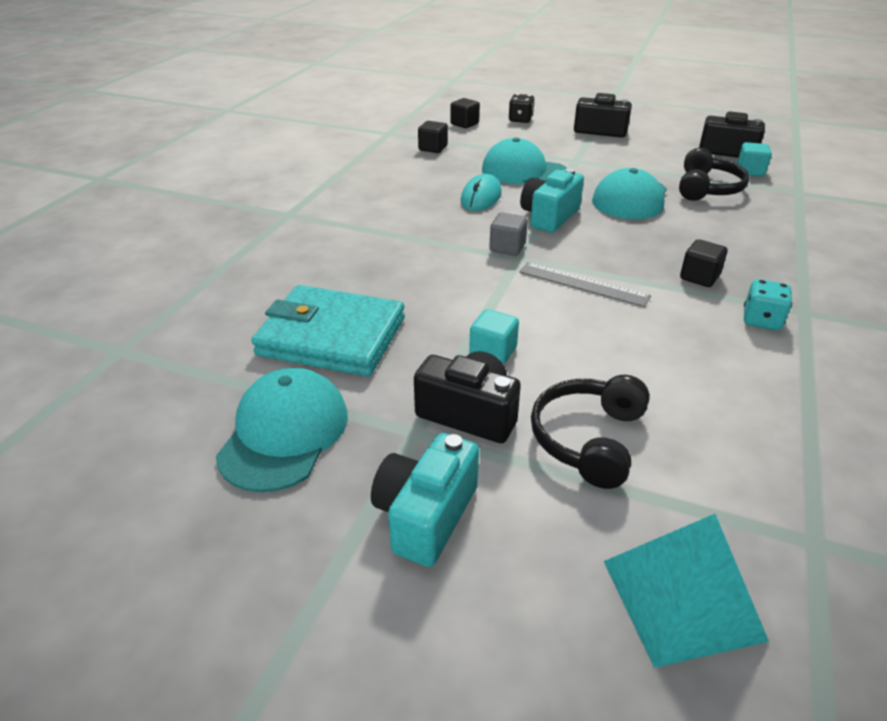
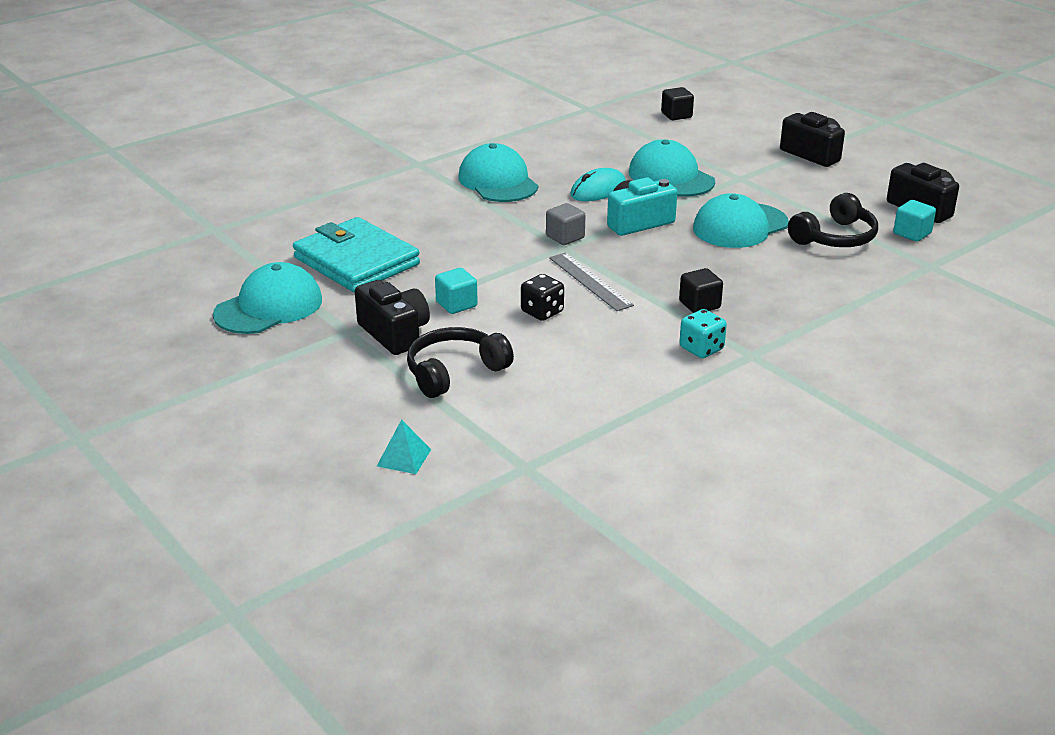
camera: 30 degrees right, 5 degrees down
(384, 212) = (498, 181): none -> turquoise cap
(425, 515) = (306, 373): turquoise camera -> none
(433, 148) = (612, 133): black cube -> none
(520, 120) = (742, 123): black dice -> black dice (542, 312)
(682, 599) = (404, 457): turquoise pyramid -> turquoise pyramid, size x0.52

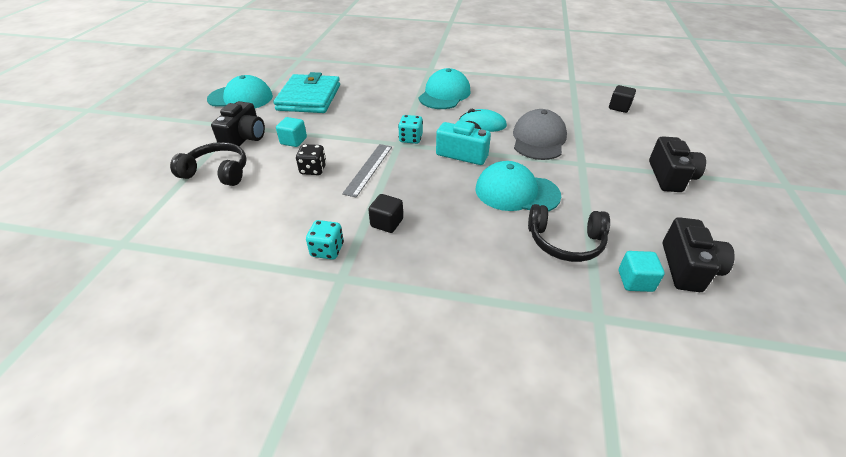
camera: 50 degrees right, 10 degrees up
(404, 457) = (111, 197): turquoise pyramid -> none
(565, 237) = (411, 139): grey cube -> turquoise dice
(671, 177) = (538, 139): turquoise cap -> grey cap

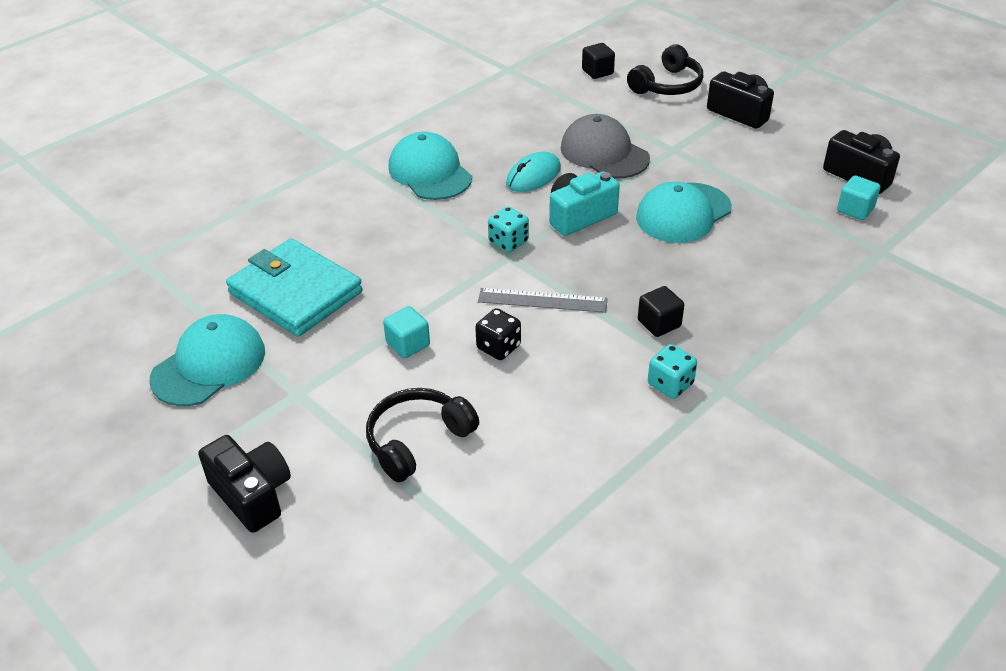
camera: 55 degrees left, 0 degrees up
(244, 138) = (347, 391): black camera -> black camera (252, 494)
(368, 169) = (542, 300): grey ruler -> grey ruler turned 45 degrees counterclockwise
(565, 241) = (780, 221): black headphones -> black headphones (667, 85)

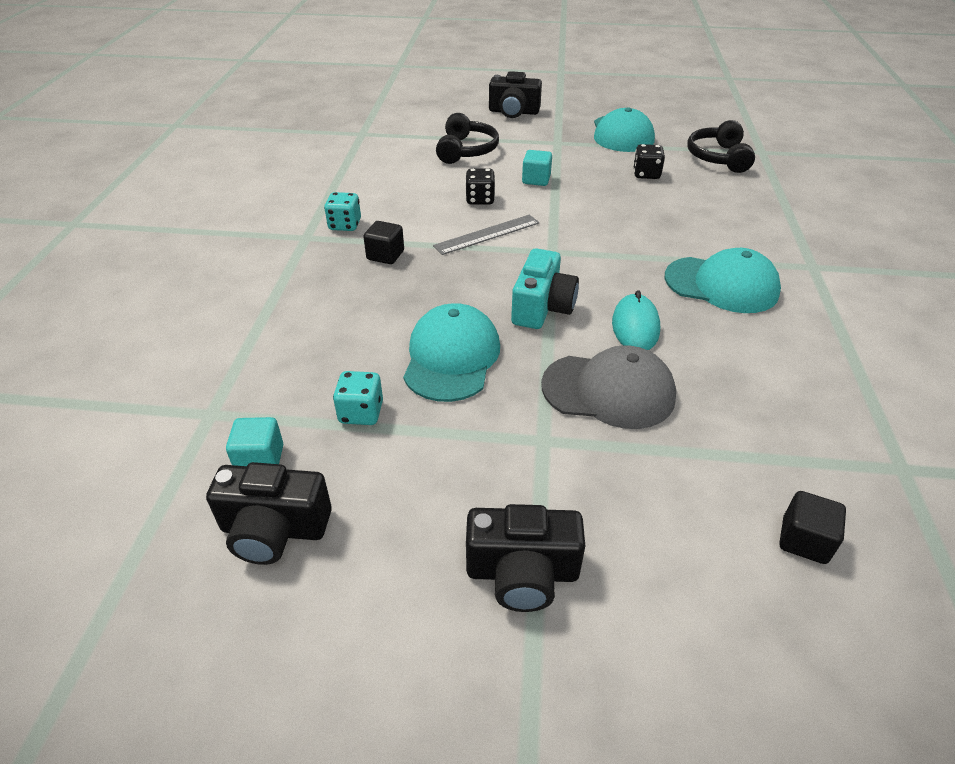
camera: 140 degrees right, 0 degrees up
(295, 293) = (646, 174): turquoise wallet -> black dice
(508, 242) = (567, 260): turquoise dice -> turquoise dice (361, 413)
(667, 85) = (682, 574): black headphones -> black headphones (718, 157)

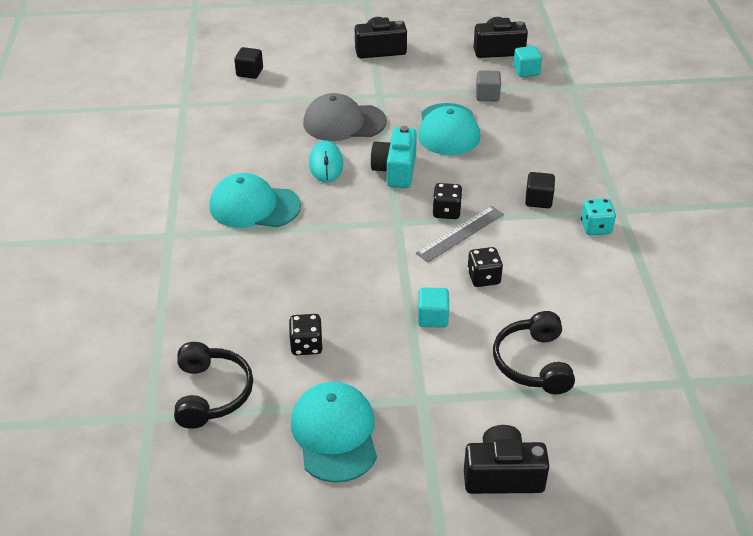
camera: 170 degrees right, 0 degrees up
(361, 413) = (487, 95): turquoise dice -> grey cube
(494, 255) = (446, 212): none -> black dice

